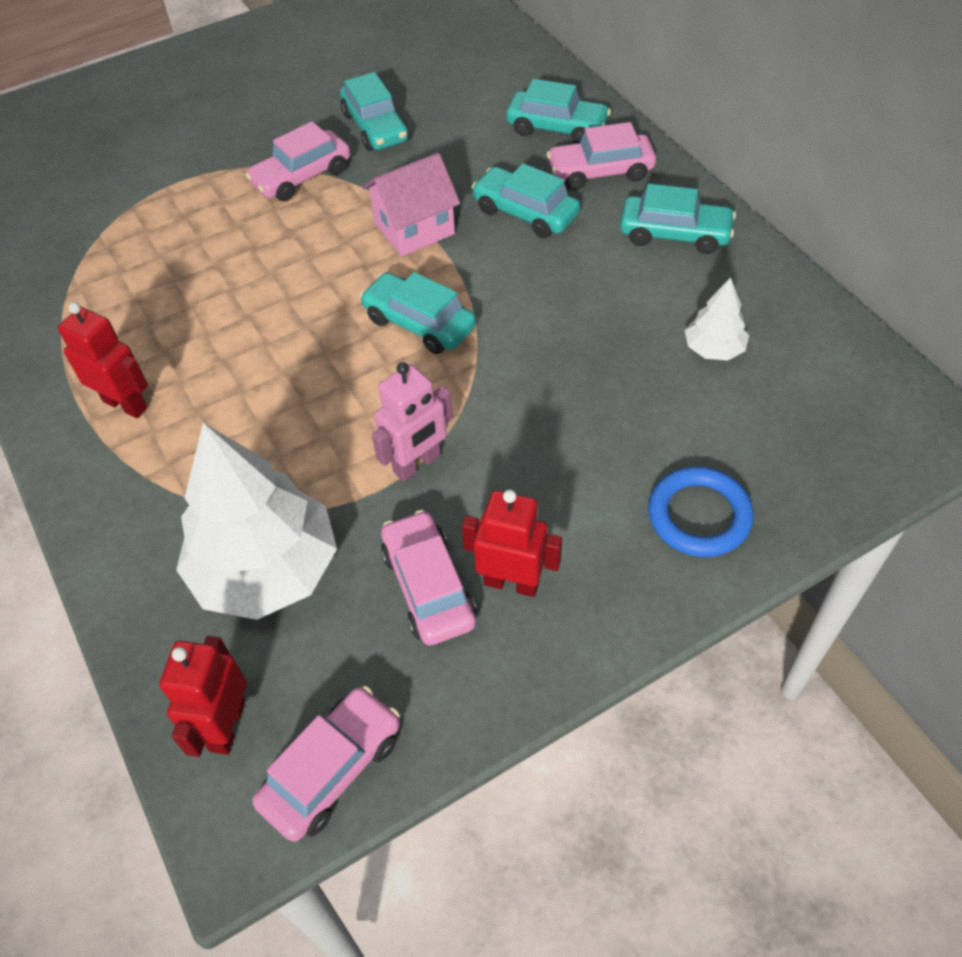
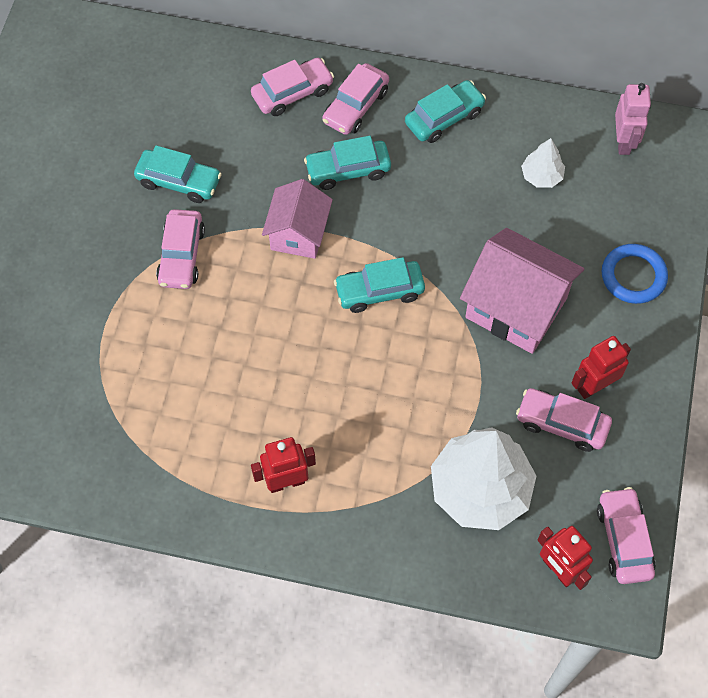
camera: 50 degrees left, 10 degrees up
(417, 464) = (480, 370): pink robot -> pink robot (623, 142)
(529, 440) = (516, 308): none -> pink house
(557, 128) = (292, 93): turquoise car -> pink car

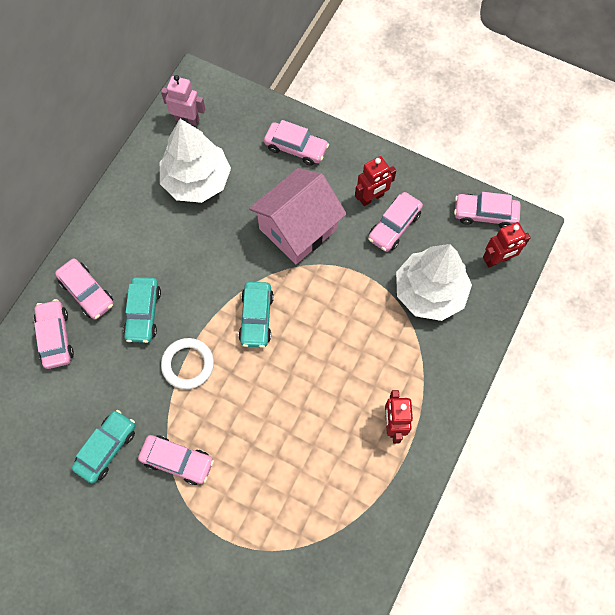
camera: 75 degrees left, 5 degrees up
(298, 234) = (188, 364): pink house -> white ring
(444, 118) = (122, 231): turquoise car -> none
(541, 176) = (197, 180): white tree -> white tree, size x2.14
(594, 386) = (371, 198): red robot -> red robot turned 105 degrees counterclockwise
(633, 276) = (296, 148): blue ring -> pink car

